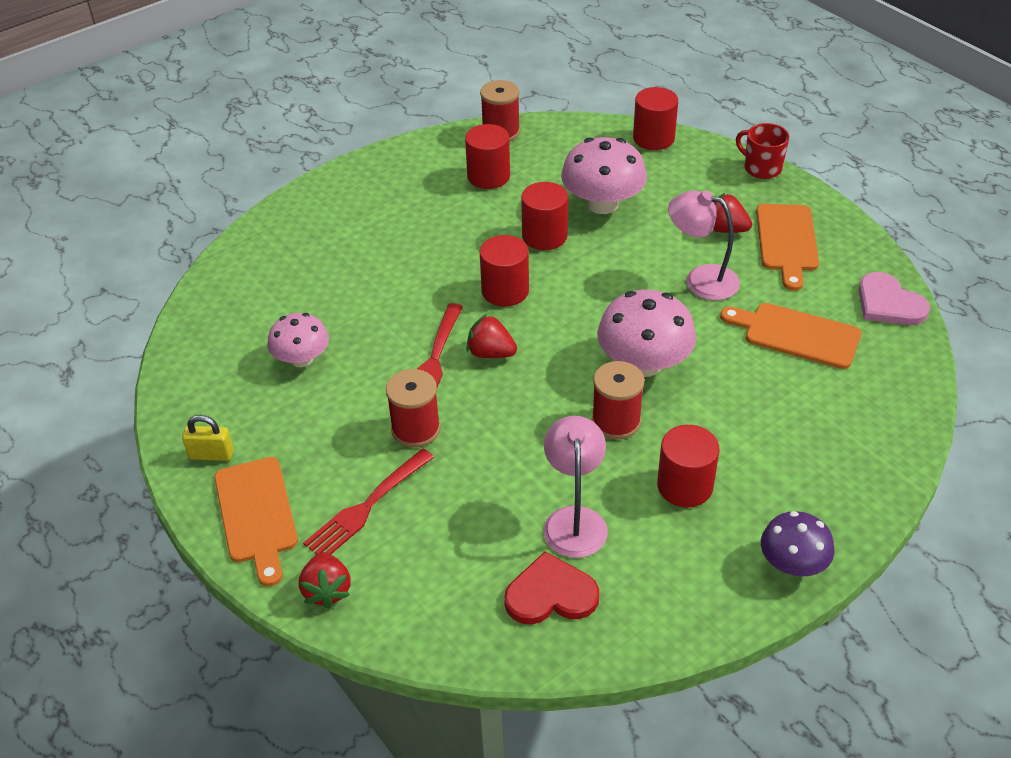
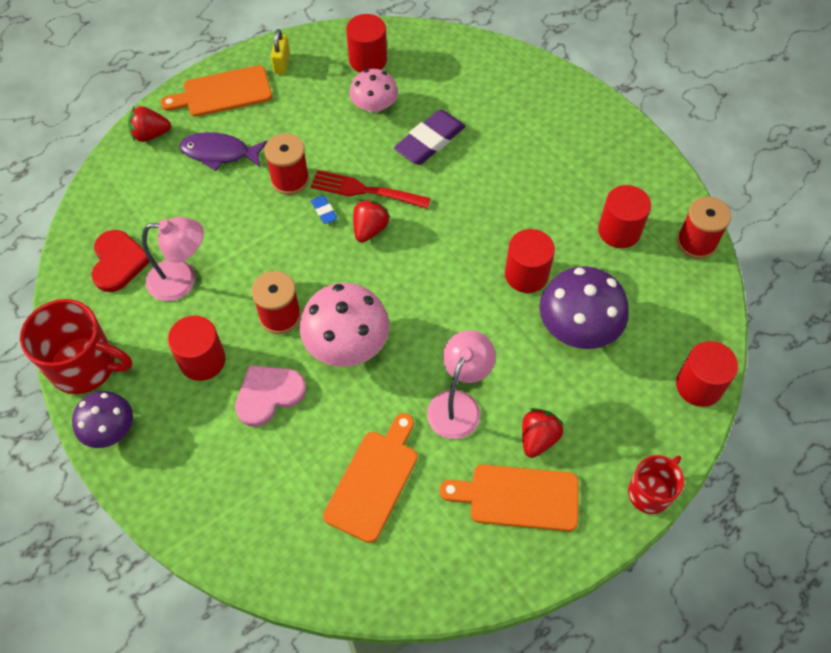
camera: 90 degrees right, 15 degrees up
(362, 309) = (429, 141): none -> purple eraser
(367, 506) = (219, 153): red fork -> purple fish
(465, 394) = (324, 211): none -> blue eraser
(505, 291) = (448, 241): red cylinder -> red cylinder (368, 60)
(602, 204) = (578, 327): pink mushroom -> purple mushroom
(713, 604) = (85, 366): none -> red mug
(889, 303) = (414, 583): pink heart -> pink heart (268, 395)

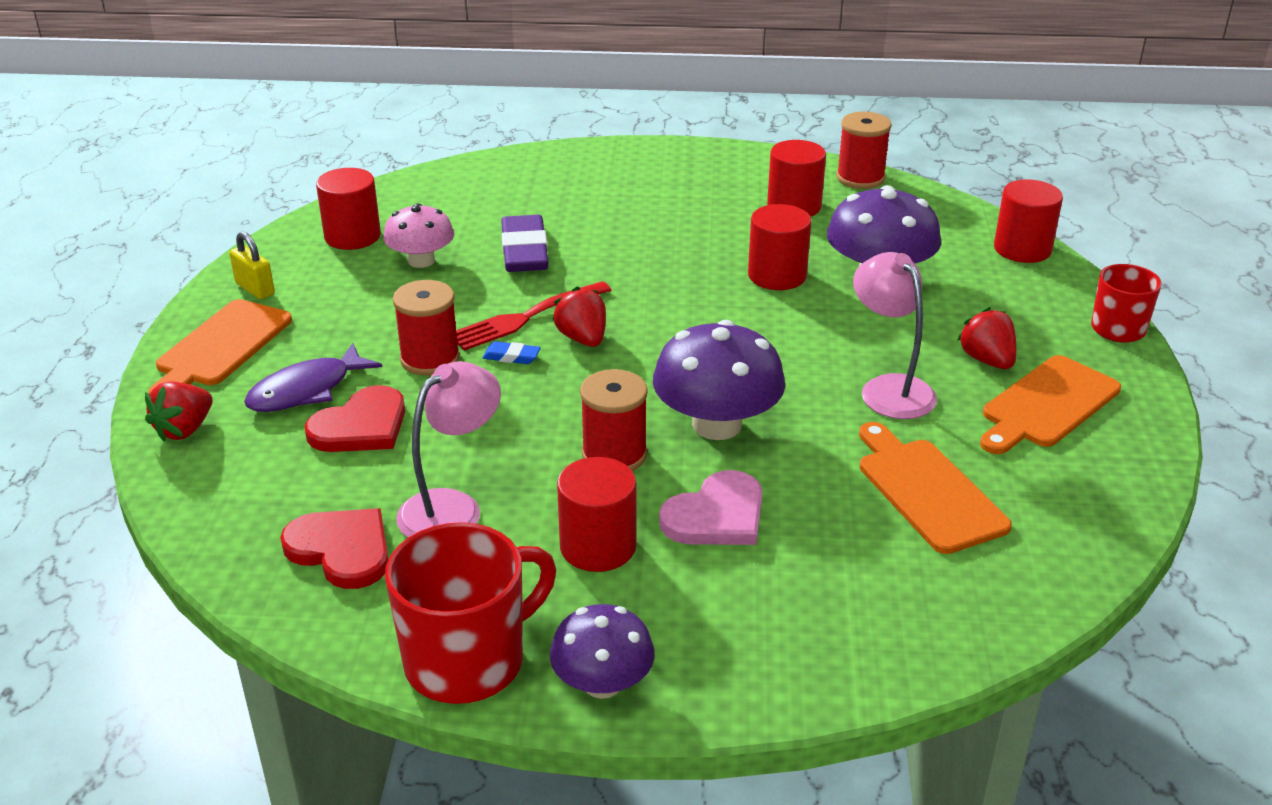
camera: 50 degrees left, 25 degrees down
(211, 196) = (361, 426): none -> red heart
(268, 395) = (716, 515): pink heart -> pink heart turned 135 degrees counterclockwise
(346, 343) = (716, 425): pink mushroom -> purple mushroom

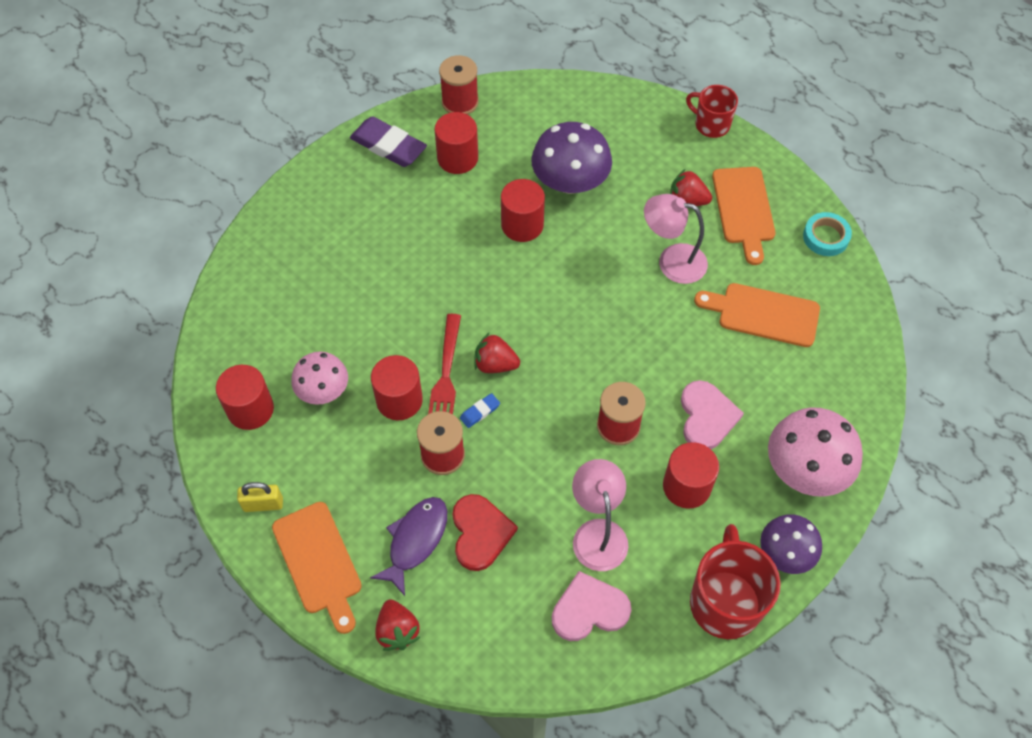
camera: 50 degrees left, 25 degrees up
(306, 390) = (415, 541): purple fish -> purple fish turned 150 degrees counterclockwise
(341, 550) = (589, 609): red heart -> pink heart
(524, 251) = (368, 327): purple eraser -> purple eraser (388, 146)
(716, 425) = (634, 360): purple mushroom -> none
(754, 640) = (806, 468): none -> pink mushroom
(1022, 249) = (606, 97): red cylinder -> red cylinder (399, 400)
(1121, 487) = (825, 237): none -> turquoise tape

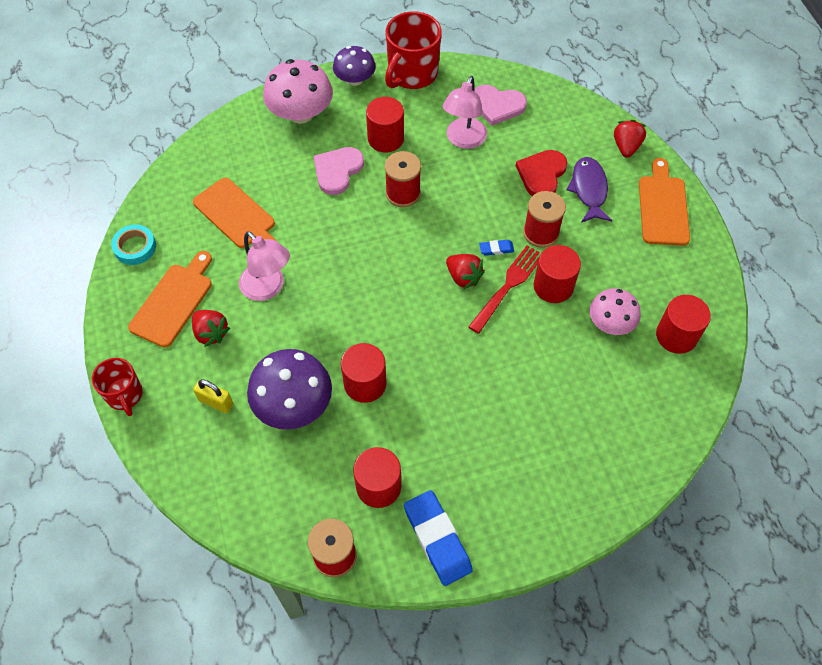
camera: 150 degrees left, 0 degrees up
(263, 504) = (690, 261): yellow padlock -> yellow padlock (216, 402)
(388, 146) = (437, 539): purple eraser -> blue eraser
(415, 541) = (589, 190): purple fish -> purple fish turned 120 degrees clockwise

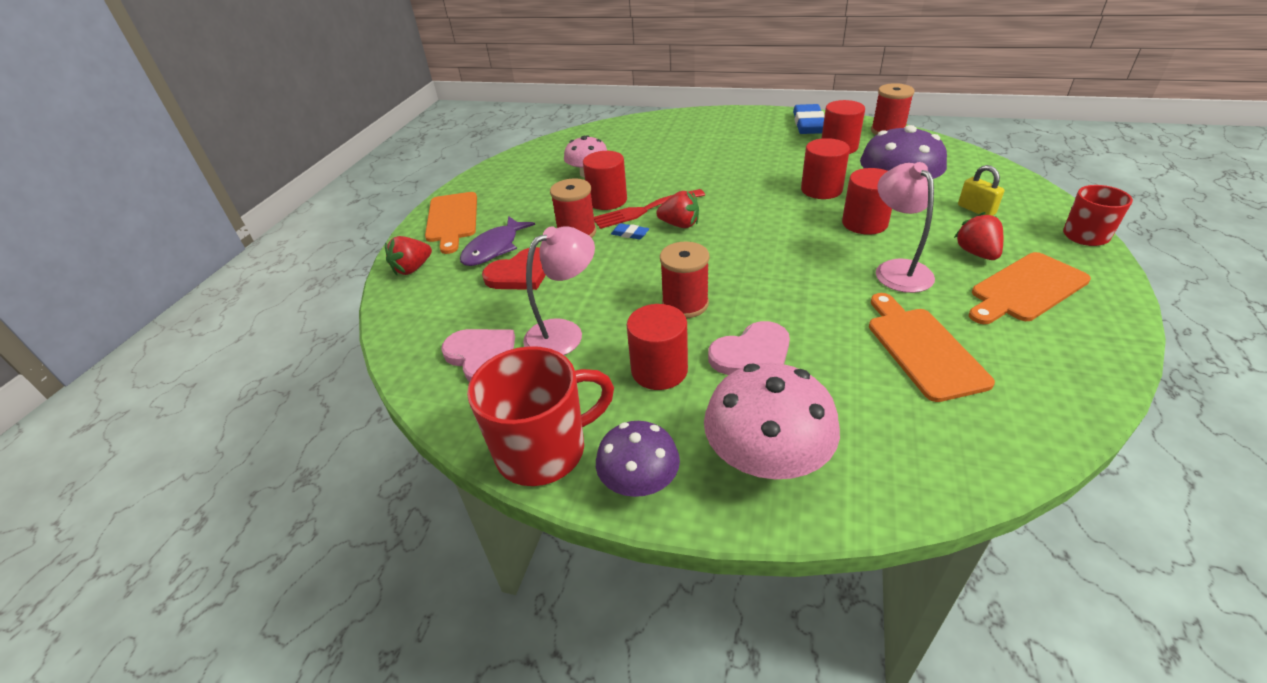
camera: 145 degrees left, 20 degrees down
(135, 247) = (1093, 359): turquoise tape -> none
(463, 277) = (680, 225): red strawberry -> red strawberry turned 120 degrees clockwise
(663, 207) = (452, 219): orange cutting board -> orange cutting board turned 45 degrees counterclockwise
(676, 335) = (551, 158): red cylinder -> red cylinder (864, 223)

